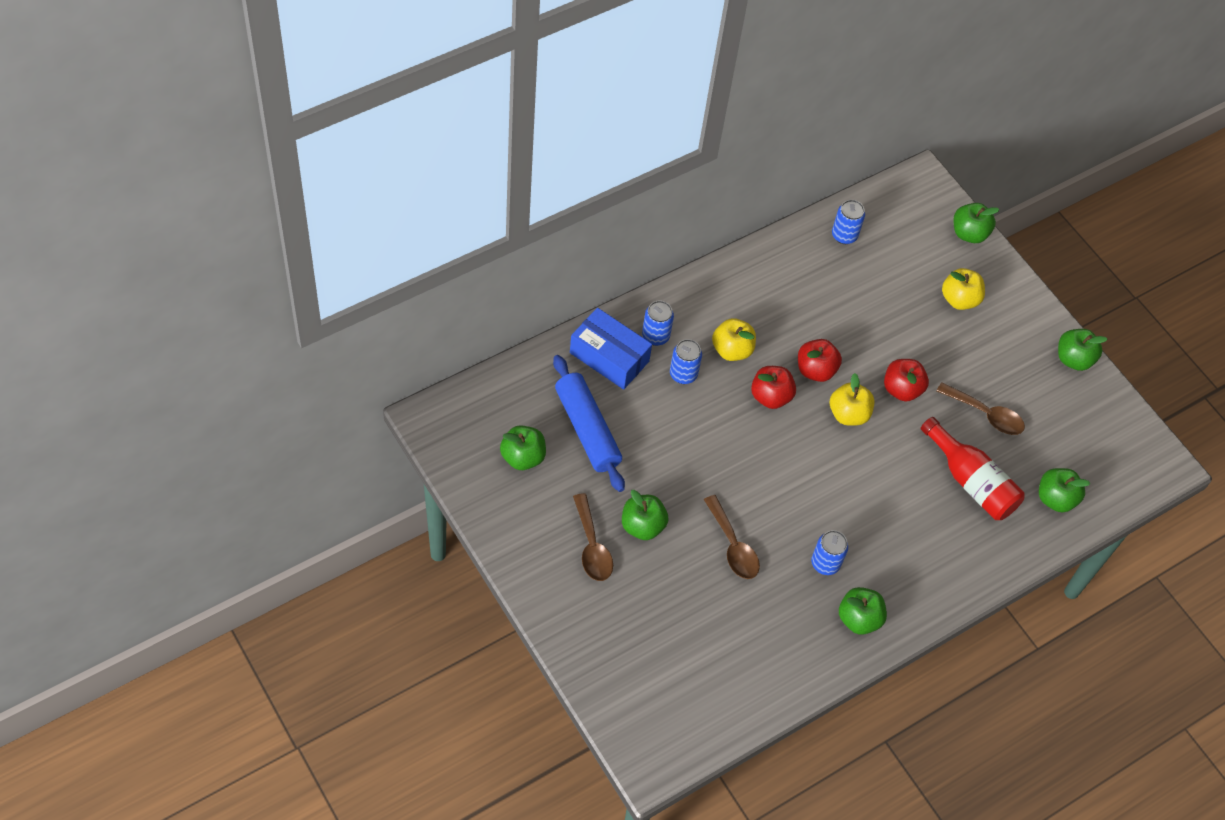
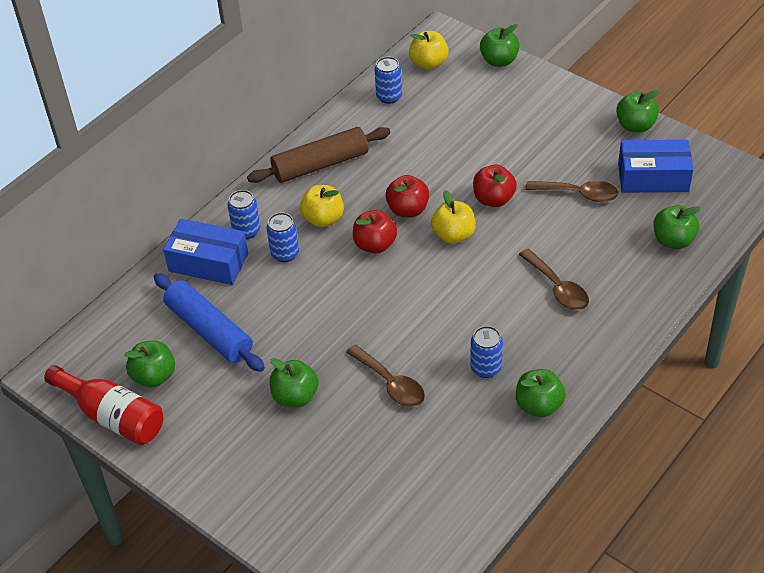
camera: 10 degrees left, 10 degrees down
(592, 546) = (251, 432): brown spoon -> brown spoon (557, 287)
(750, 288) = (320, 164): none -> brown rolling pin
(959, 299) = (513, 112): yellow apple -> yellow apple (429, 63)
(971, 481) = (590, 252): red bottle -> red bottle (113, 416)
(1065, 423) = (653, 177): none -> blue box

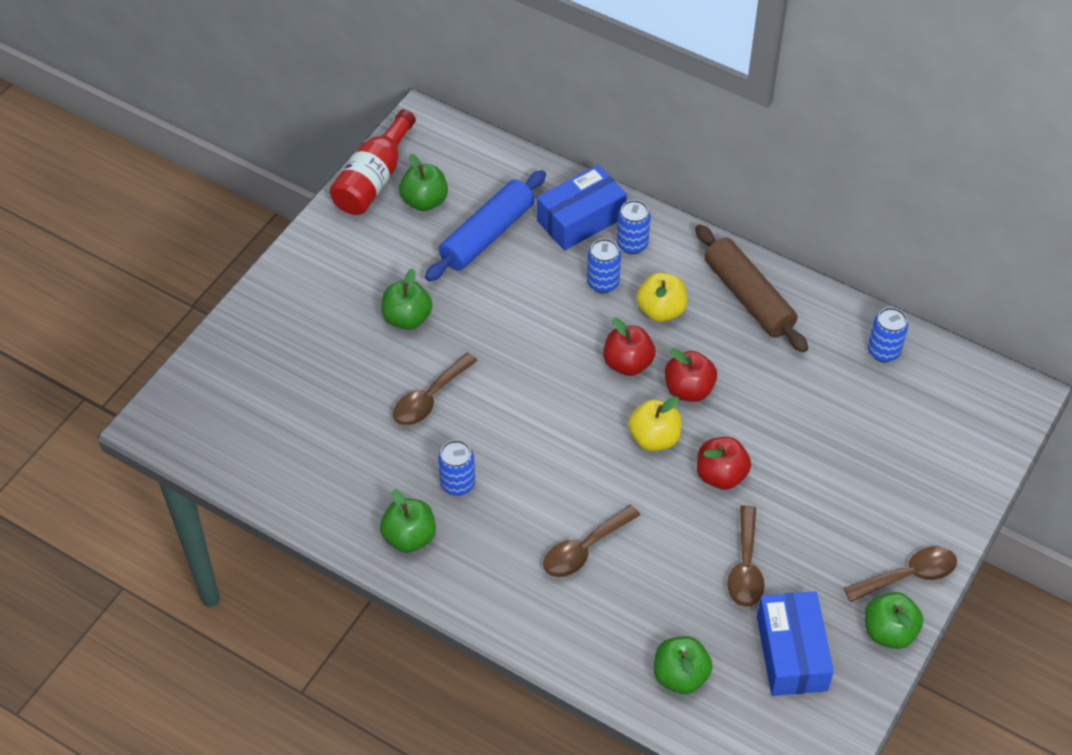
camera: 80 degrees right, 5 degrees up
(208, 262) = (581, 219): blue box -> blue box turned 45 degrees clockwise
(429, 63) = (958, 388): yellow apple -> none
(499, 60) = (983, 466): green apple -> none
(589, 110) = (908, 576): none -> brown spoon

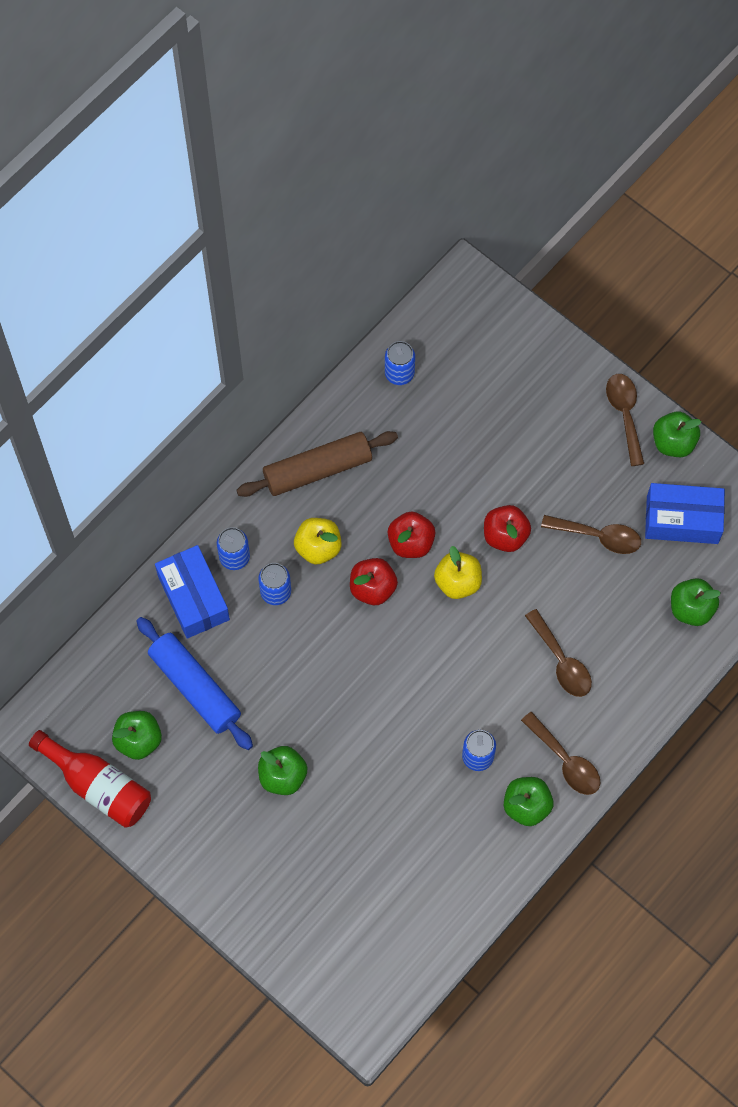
camera: 80 degrees left, 15 degrees up
(429, 398) = (379, 768): brown spoon -> brown spoon (565, 761)

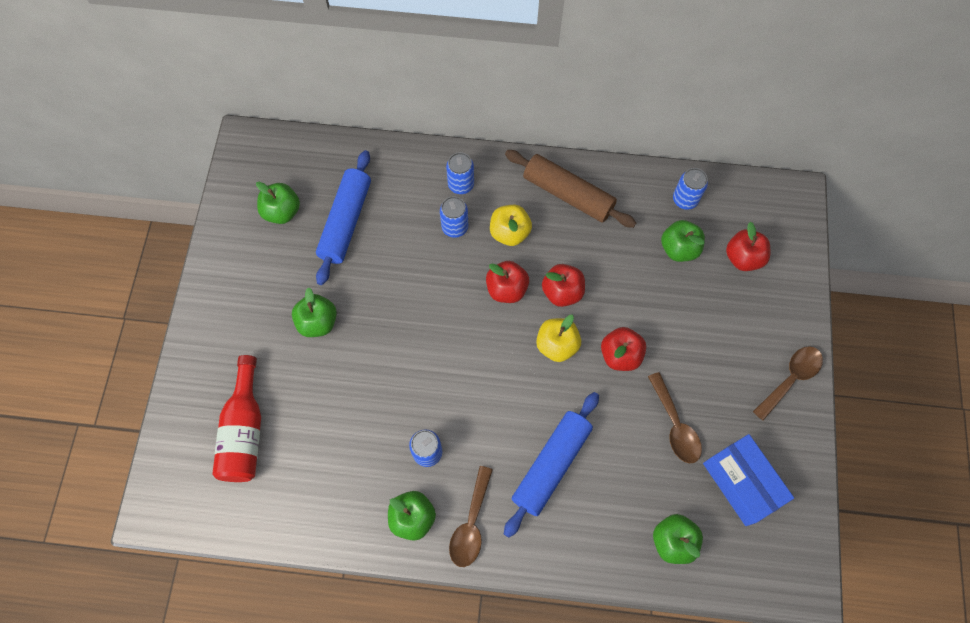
camera: 55 degrees right, 0 degrees up
(98, 786) = (232, 208): red bottle -> red bottle (245, 431)
(193, 597) = (411, 178): blue box -> none
(491, 368) = (743, 258): none -> red apple
(561, 661) = (551, 465): brown spoon -> blue rolling pin
(673, 442) = (800, 432): green apple -> green apple (679, 249)

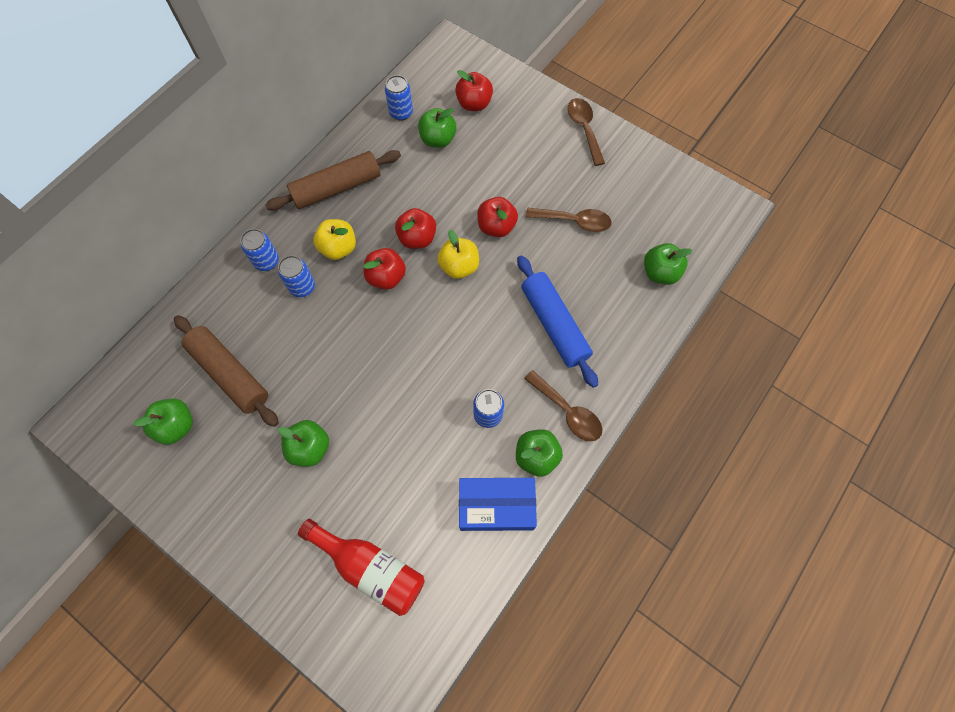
camera: 60 degrees left, 0 degrees up
(345, 222) = (230, 374): blue rolling pin -> brown rolling pin
(742, 482) = (642, 203): blue box -> blue box (496, 506)

